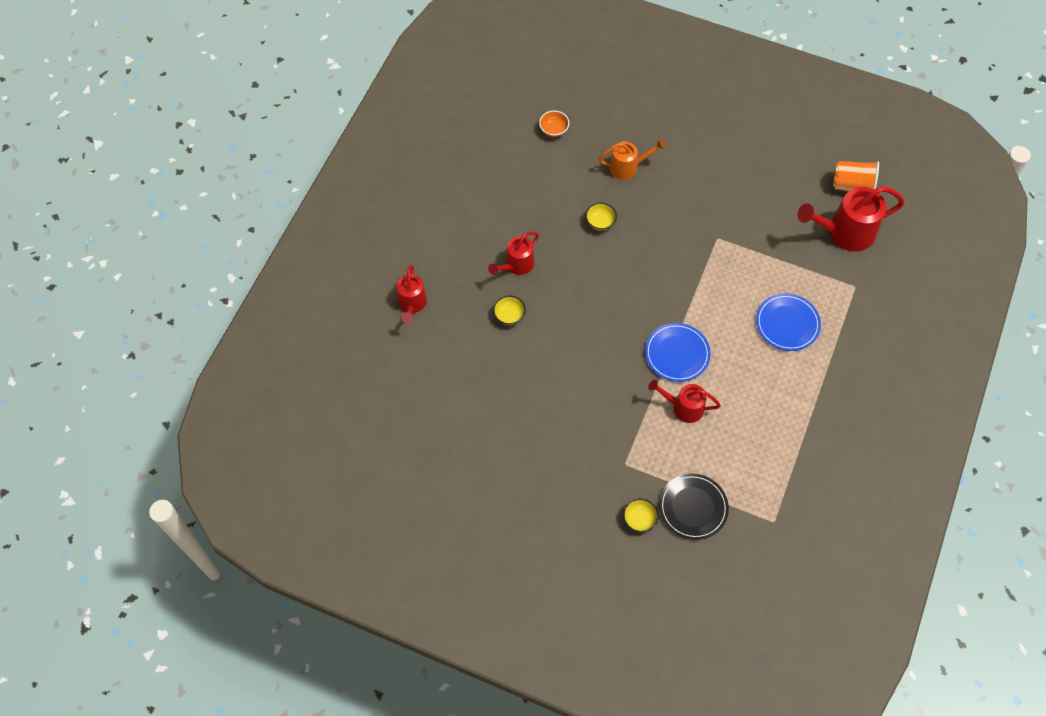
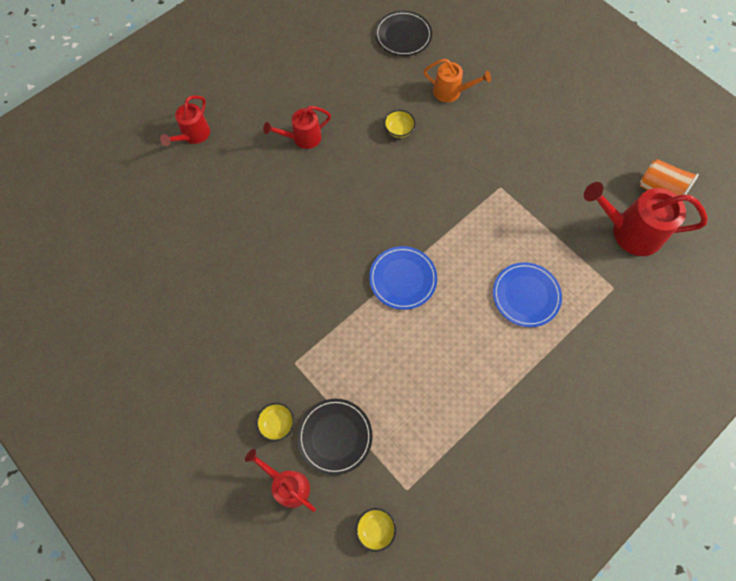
camera: 25 degrees right, 5 degrees up
(509, 315) = (270, 179): yellow bowl -> yellow bowl (375, 529)
(554, 129) = (403, 35): orange bowl -> black plate
(683, 407) = (380, 332): red watering can -> red watering can (287, 485)

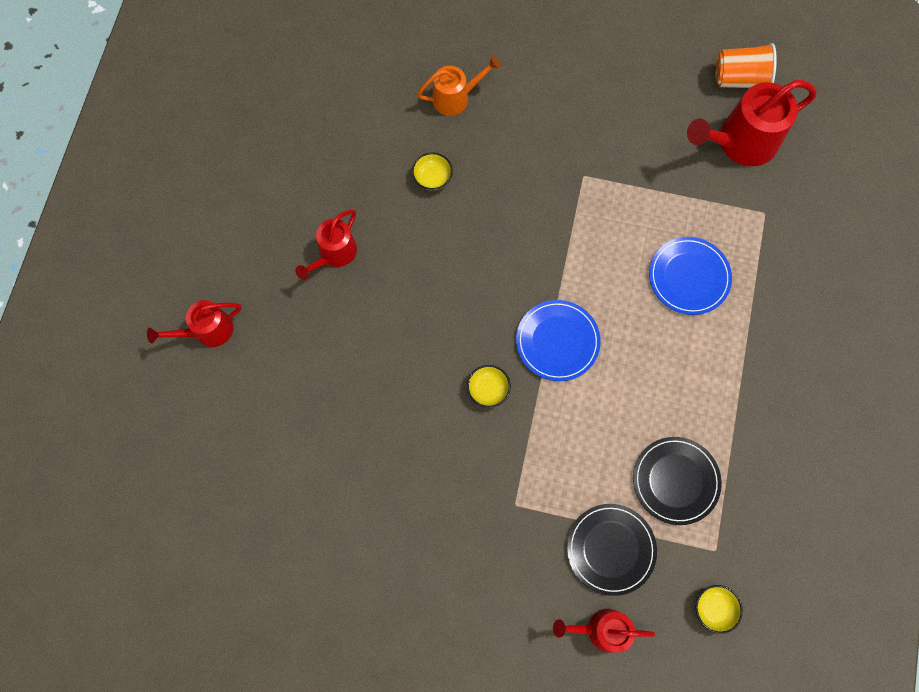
camera: 35 degrees left, 5 degrees up
(193, 136) = (207, 331): red watering can -> red watering can turned 75 degrees clockwise
(277, 424) = (545, 578): yellow bowl -> yellow bowl (488, 389)
(403, 35) = (354, 61): black plate -> black plate (675, 481)

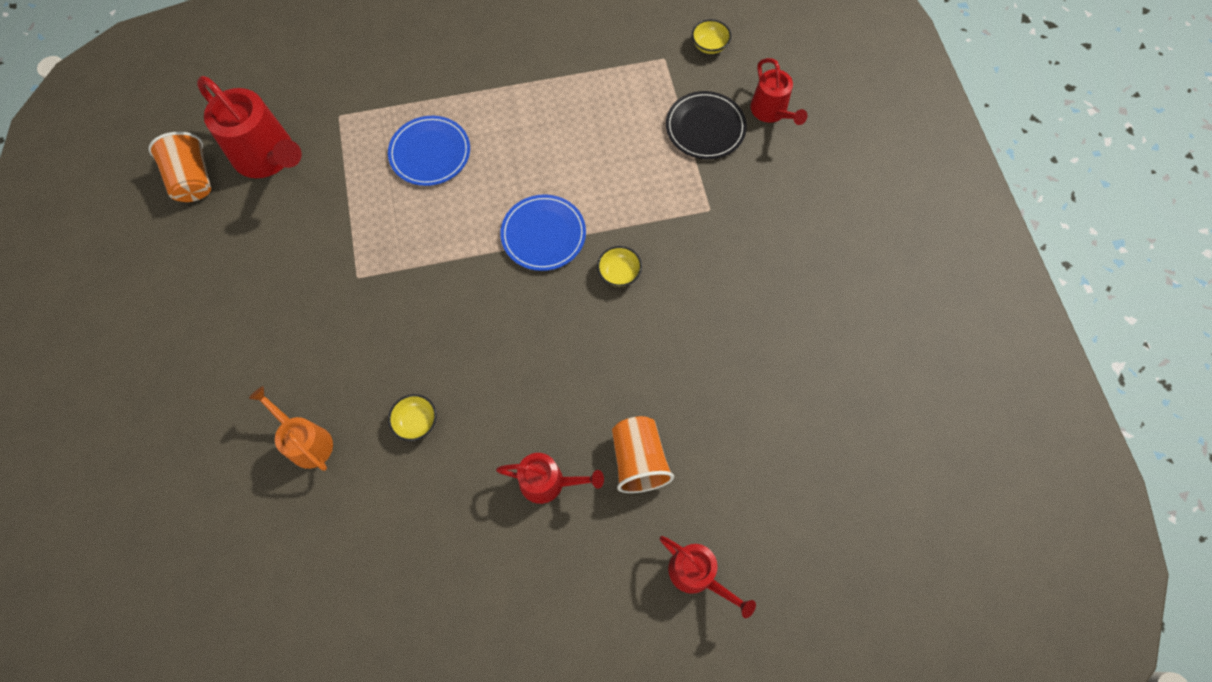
camera: 115 degrees left, 5 degrees down
(315, 329) = (638, 460): none -> orange cup
(675, 481) = (623, 102): black plate -> none

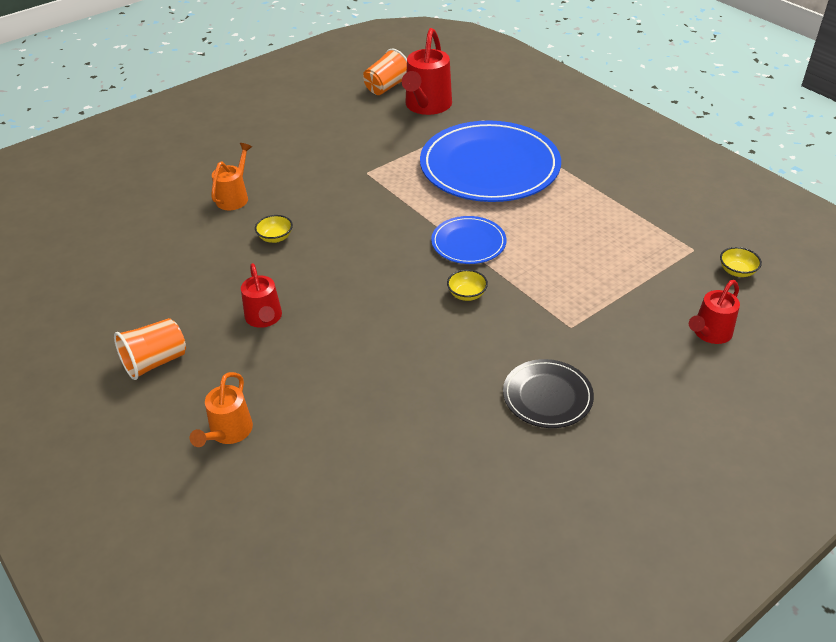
camera: 65 degrees right, 25 degrees down
(430, 153) = (489, 166): blue plate -> blue plate, size x2.07
(638, 460) = (310, 362): orange cup -> orange cup (155, 362)
(698, 575) = (228, 433): red watering can -> orange watering can
(705, 127) = (650, 297): black plate -> black plate (547, 396)

